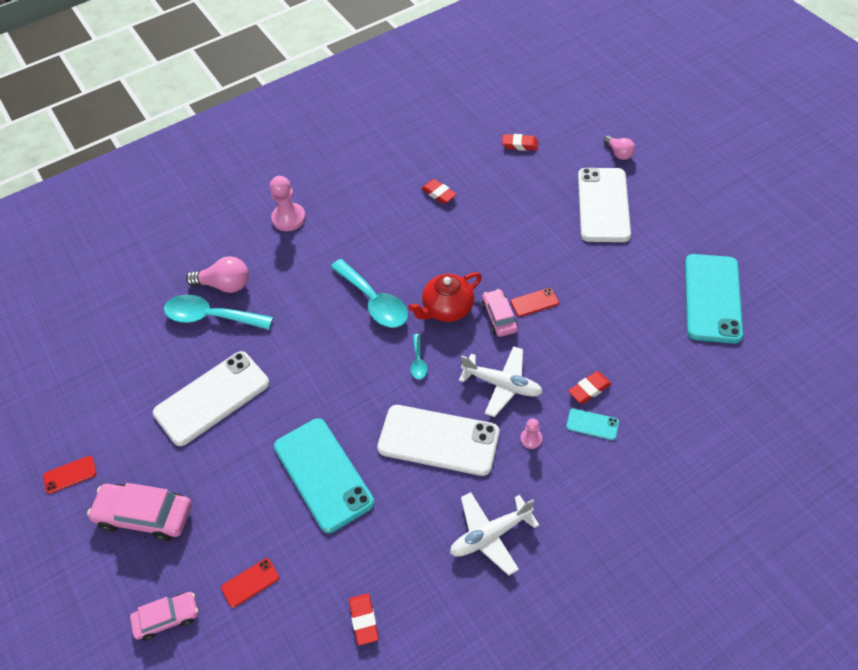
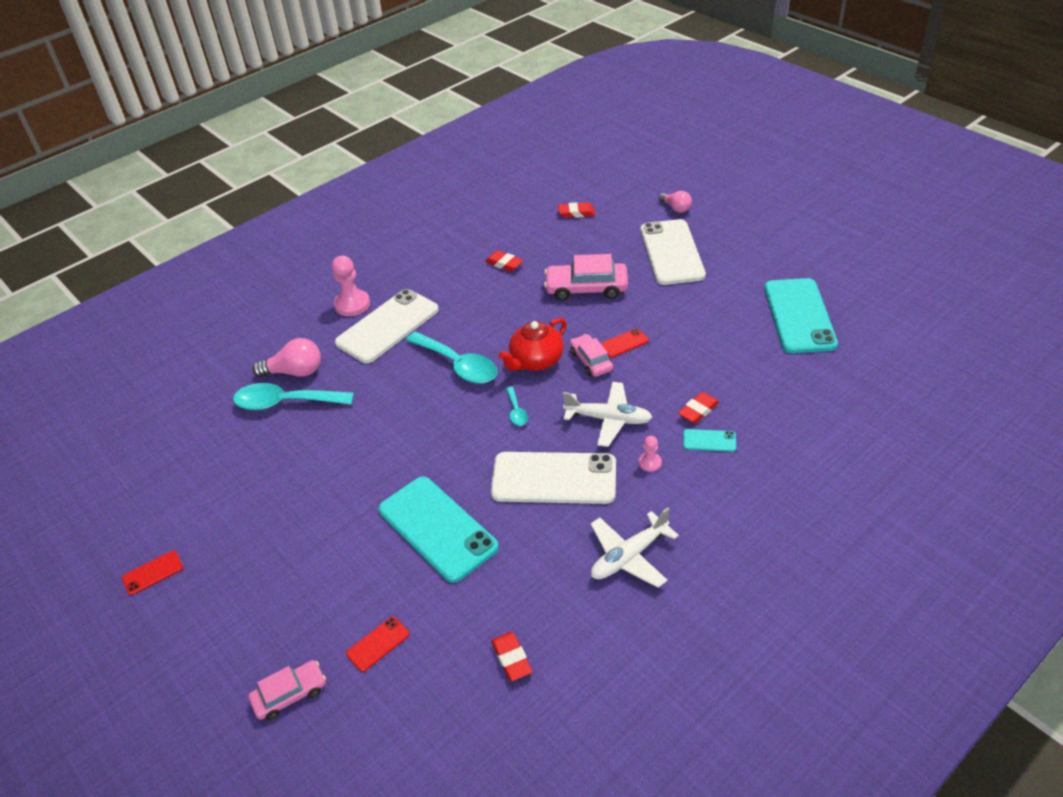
camera: 10 degrees left, 10 degrees down
(145, 515) = (246, 598): pink car -> pink car (586, 288)
(212, 398) = (301, 476): white phone -> white phone (387, 326)

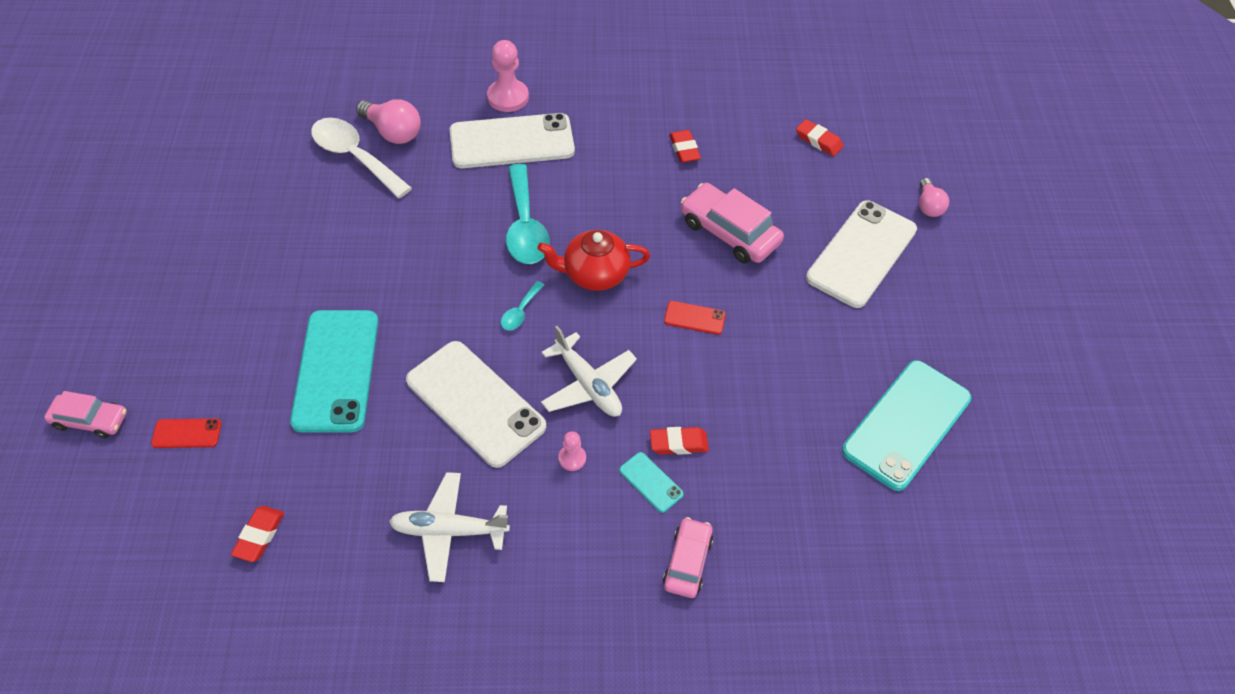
camera: 35 degrees right, 10 degrees up
(153, 573) = (114, 237): red phone -> none
(285, 403) = (354, 156): turquoise spoon -> white spoon
(591, 361) = (643, 313): pink car -> pink car (687, 562)

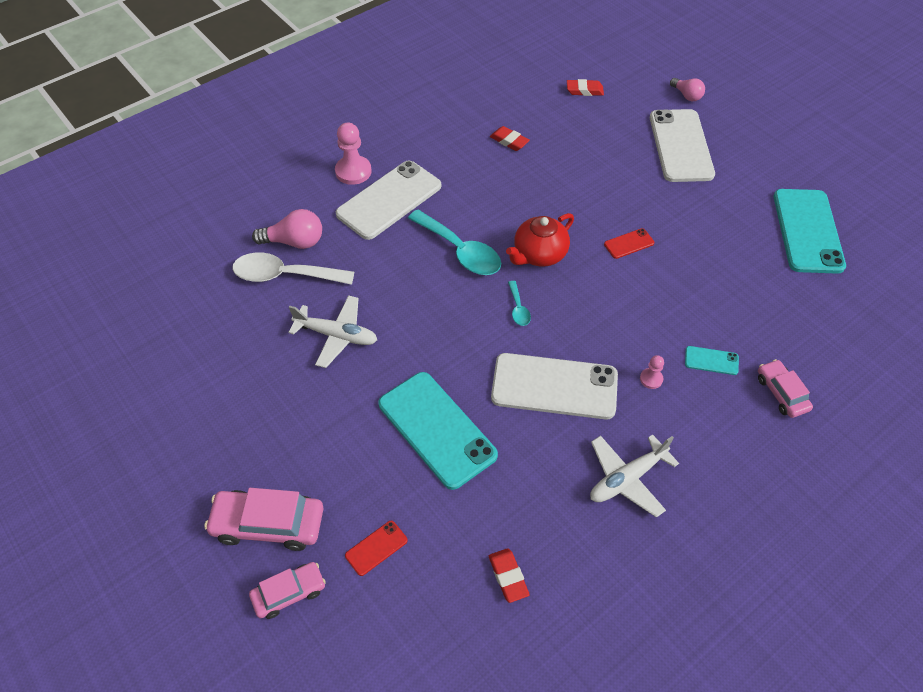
camera: 35 degrees left, 0 degrees up
(588, 385) = (611, 327): white plane -> white plane (337, 335)
(678, 443) = (701, 326): red eraser -> none
(729, 232) = (592, 177): pink car -> pink car (268, 524)

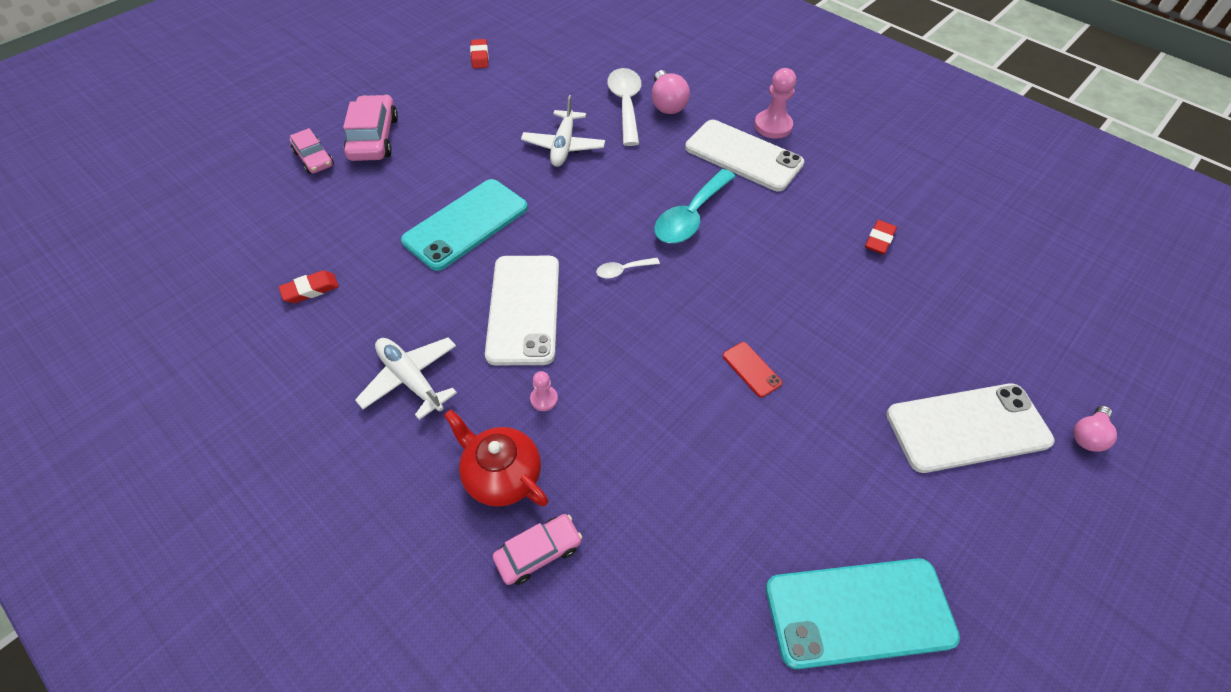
camera: 80 degrees right, 0 degrees up
(376, 548) = (347, 201): red phone -> none
(518, 309) = (622, 270): turquoise spoon -> white spoon
(539, 254) = (706, 282): red teapot -> red teapot (501, 475)
(584, 90) = (1018, 308): red eraser -> red eraser (480, 57)
(711, 360) = (580, 465): turquoise phone -> none

